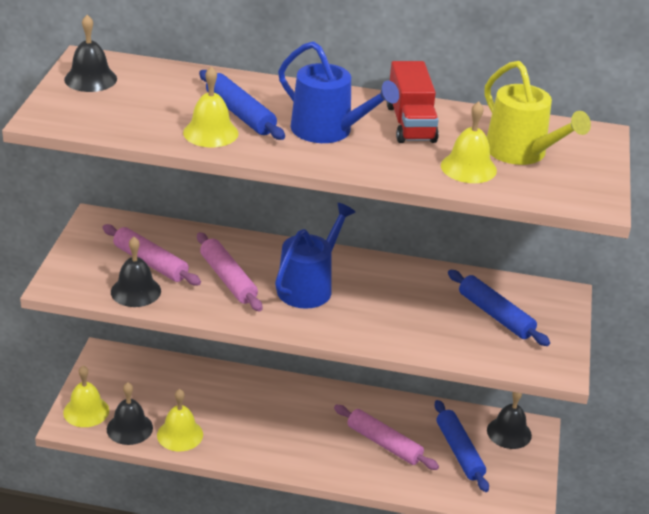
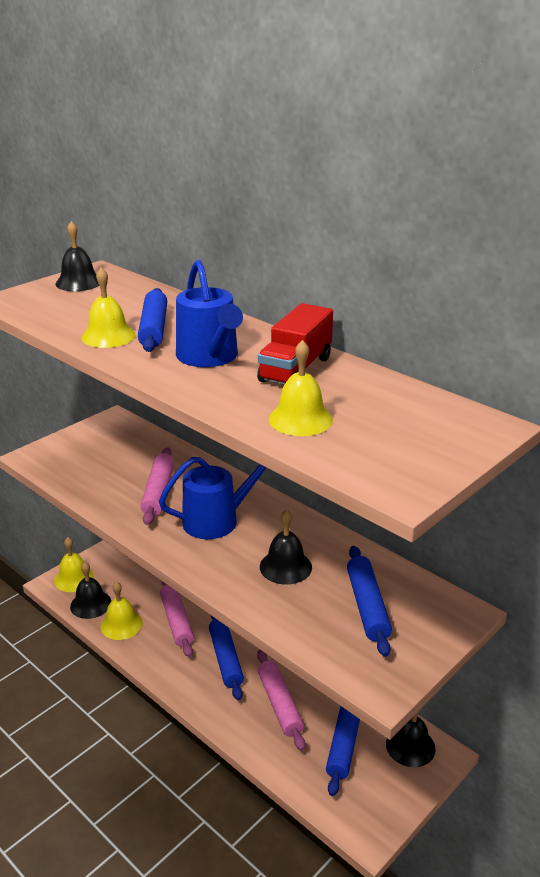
camera: 35 degrees right, 5 degrees down
(135, 291) = (79, 479): black bell -> black bell (285, 566)
(150, 263) = (114, 461): pink rolling pin -> pink rolling pin (176, 621)
(306, 426) = (226, 659): none -> blue rolling pin
(521, 152) = (377, 420): yellow watering can -> none

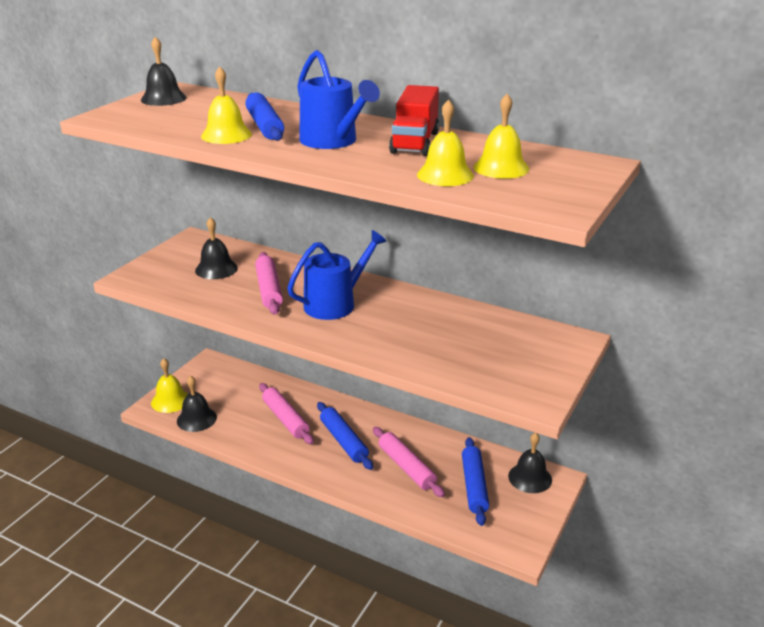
camera: 15 degrees left, 0 degrees up
(121, 624) = (234, 430): yellow bell -> yellow bell (501, 168)
(285, 566) = (414, 329): black bell -> black bell (216, 269)
(367, 606) = (497, 347): blue rolling pin -> none

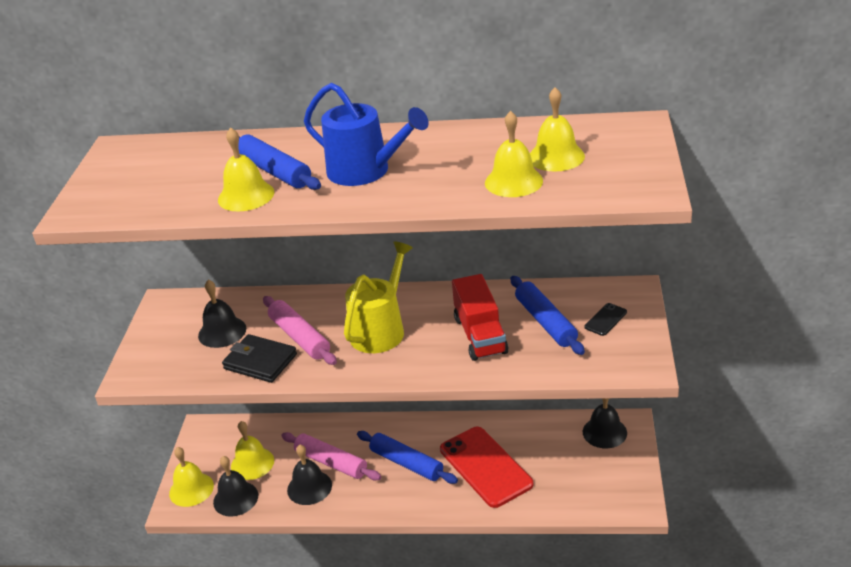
camera: 20 degrees left, 5 degrees up
(163, 98) = (120, 165): black bell -> black bell (309, 487)
(225, 297) = (260, 362): none -> black wallet
(227, 398) = (252, 463): none -> yellow bell
(335, 303) = (380, 330): blue watering can -> yellow watering can
(406, 467) = (485, 467): pink rolling pin -> red phone
(415, 142) = (447, 149): red truck -> red truck (480, 335)
(474, 486) = (560, 460): blue rolling pin -> blue rolling pin (546, 322)
(532, 354) = (605, 319): none -> black phone

